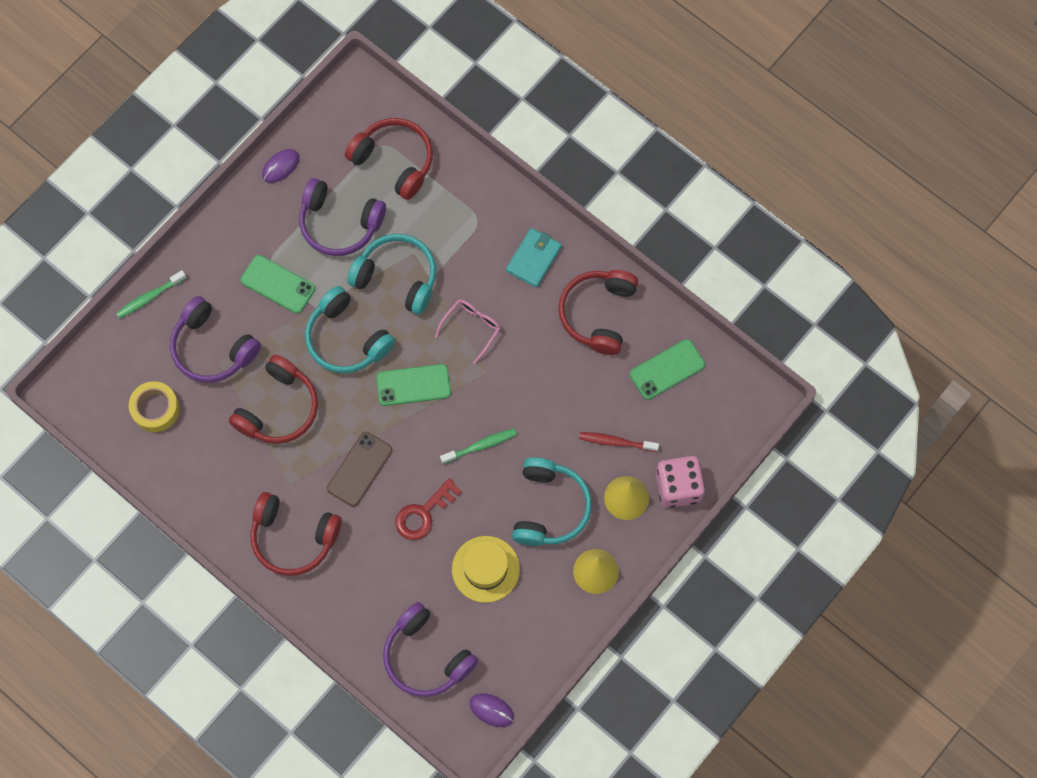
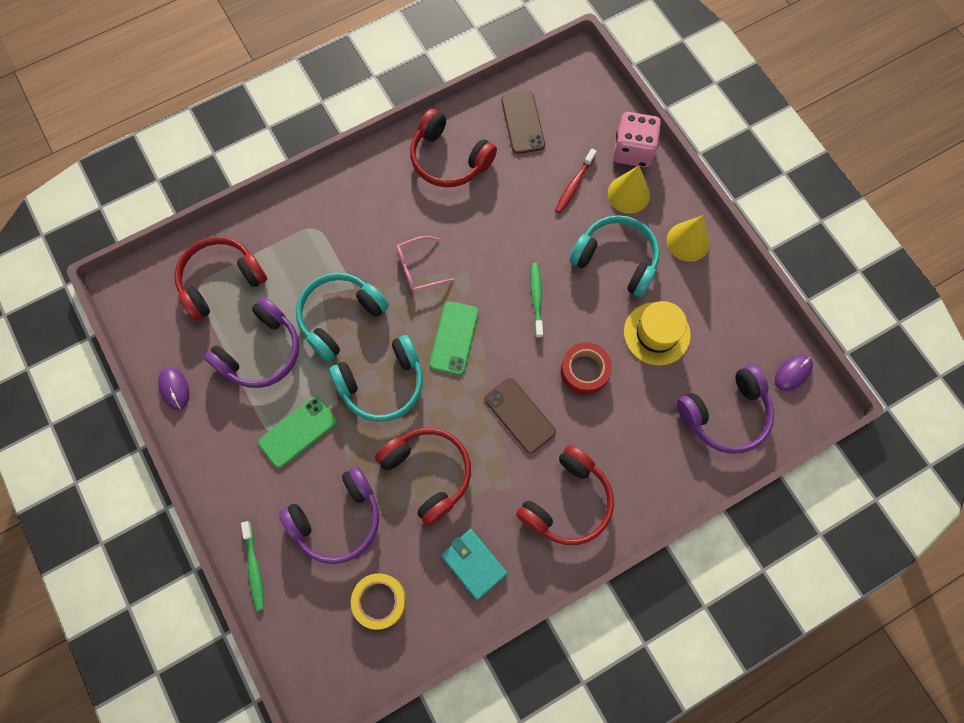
camera: 70 degrees left, 0 degrees up
(423, 513) = (584, 371): red key -> red tape
(471, 328) = (419, 268): pink glasses -> pink glasses turned 75 degrees counterclockwise
(534, 259) = (374, 193): turquoise wallet -> turquoise wallet (473, 564)
(667, 369) = (522, 123): green phone -> brown phone

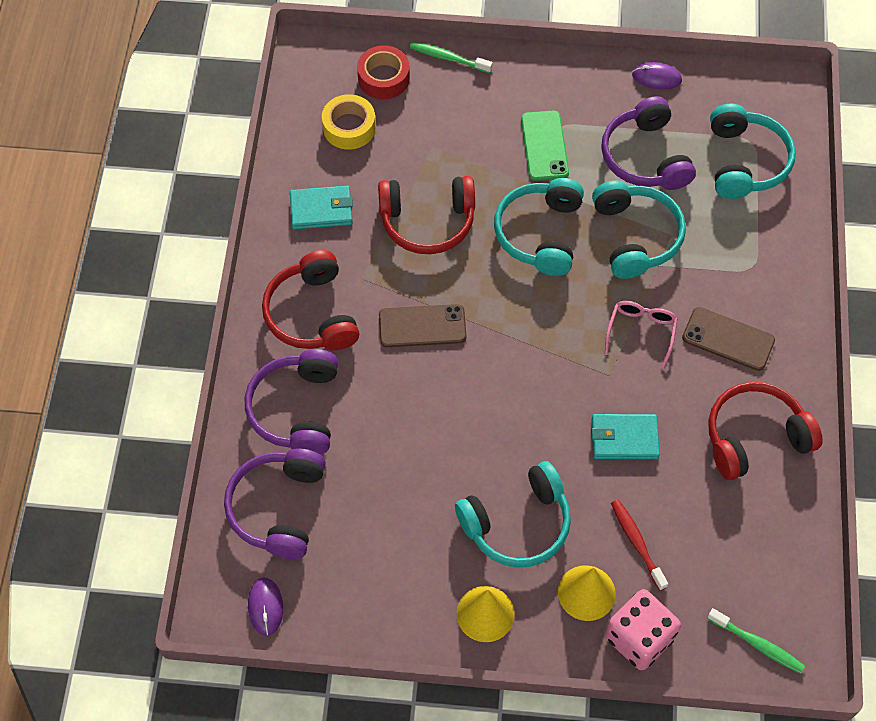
camera: 125 degrees right, 10 degrees down
(221, 281) = (745, 161): red headphones -> turquoise headphones
(337, 519) = (441, 134): purple headphones -> purple headphones (296, 409)
(454, 338) = (542, 318): green phone -> none
(508, 233) = (624, 438): none -> turquoise wallet
(522, 123) = (754, 542): brown phone -> brown phone (728, 339)
(536, 298) = (530, 417): green toothbrush -> green toothbrush (757, 644)
(584, 371) = (421, 410): red tape -> red tape (383, 78)
(656, 333) = (408, 504): yellow hat -> none

